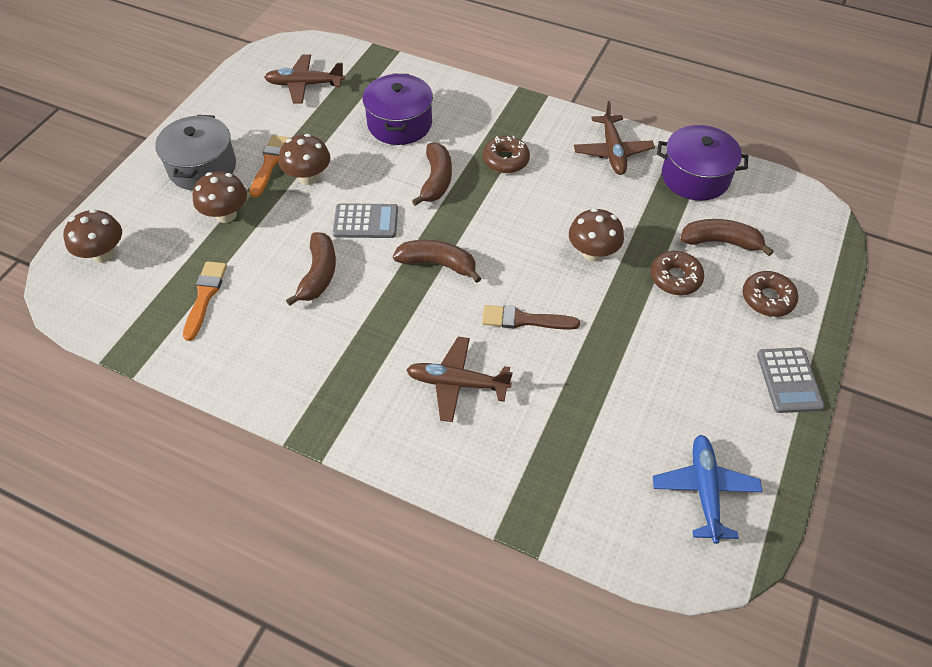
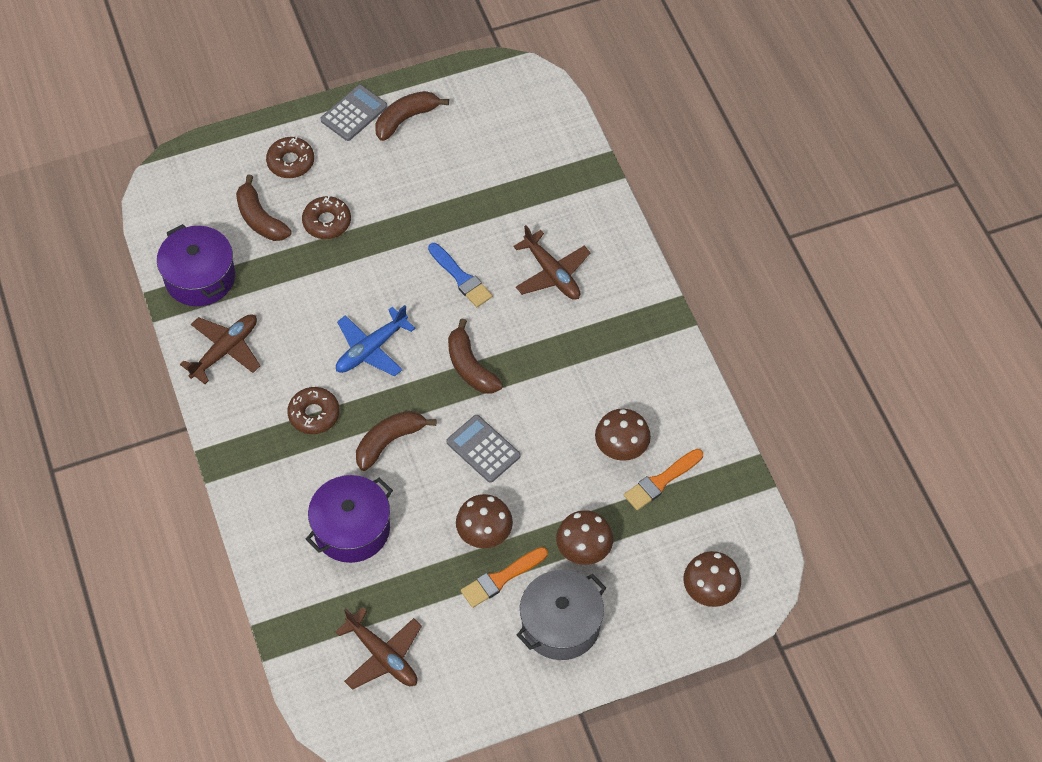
camera: 135 degrees left, 5 degrees up
(319, 274) = (563, 430): brown banana -> brown banana (406, 119)
(524, 320) = (461, 278): brown brush -> blue brush
(592, 253) = (355, 284): brown mushroom -> brown mushroom (621, 448)
(704, 490) = (483, 107): blue plane -> blue plane (371, 349)

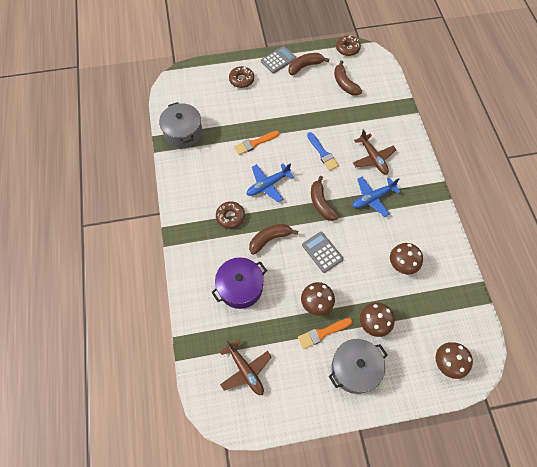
camera: 10 degrees right, 5 degrees up
(200, 277) = (183, 132): purple pot -> grey pot
(225, 350) = (189, 173): brown plane -> none
(260, 219) = (220, 106): brown banana -> brown banana (344, 84)
(327, 222) = (255, 113): brown donut -> brown donut (347, 48)
(559, 344) = (372, 198): none -> blue plane
(661, 481) = (423, 288): orange brush -> orange brush (255, 143)

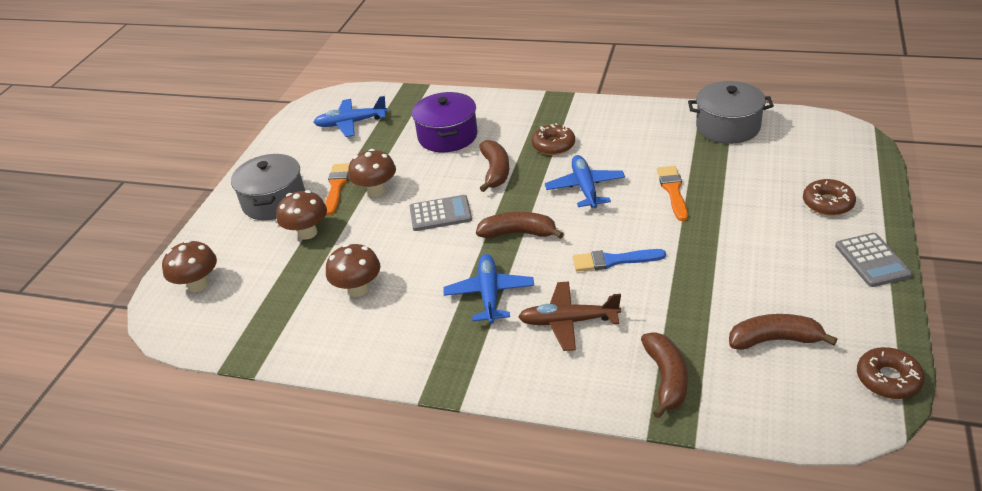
camera: 120 degrees right, 25 degrees down
(245, 370) = (351, 123): brown plane -> blue plane
(305, 66) = (844, 293): brown banana -> brown banana (666, 379)

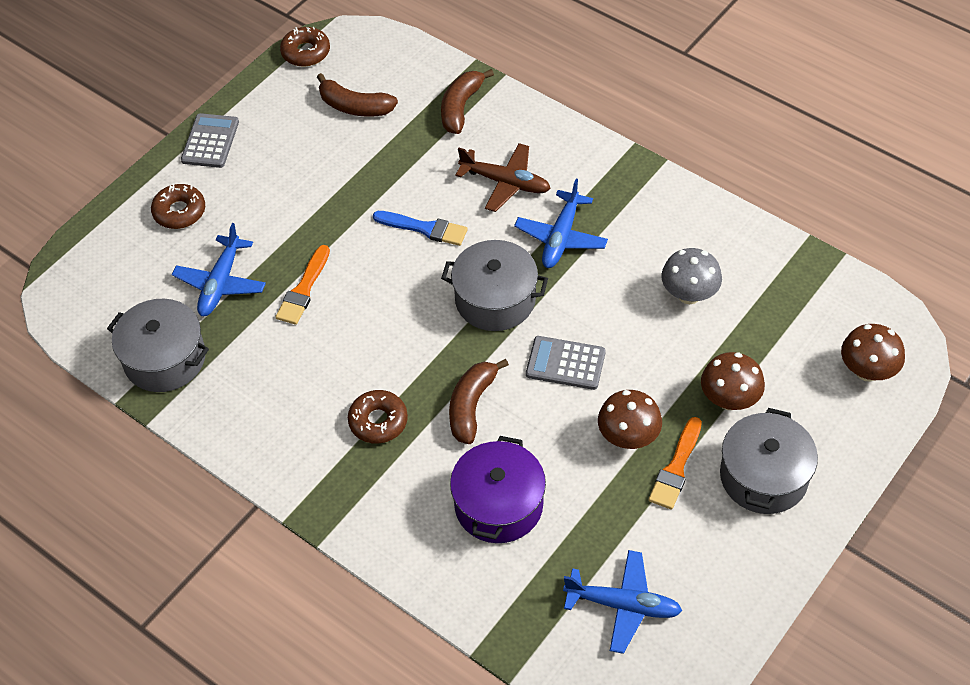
camera: 160 degrees left, 15 degrees up
(358, 289) = (689, 294): brown mushroom -> grey mushroom
(518, 233) = (495, 299): brown banana -> grey pot
(585, 188) = (388, 334): blue plane -> blue plane (220, 283)

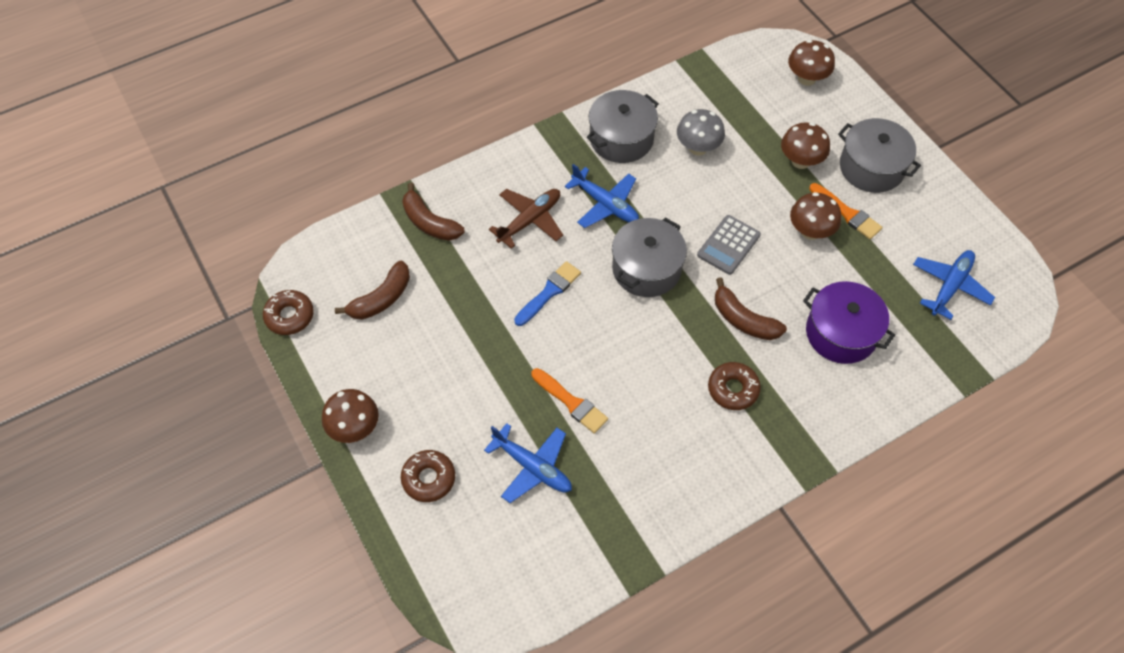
camera: 70 degrees left, 5 degrees up
(165, 359) = (598, 538): grey pot -> grey pot (621, 139)
(210, 141) = (354, 428): grey calculator -> brown mushroom

